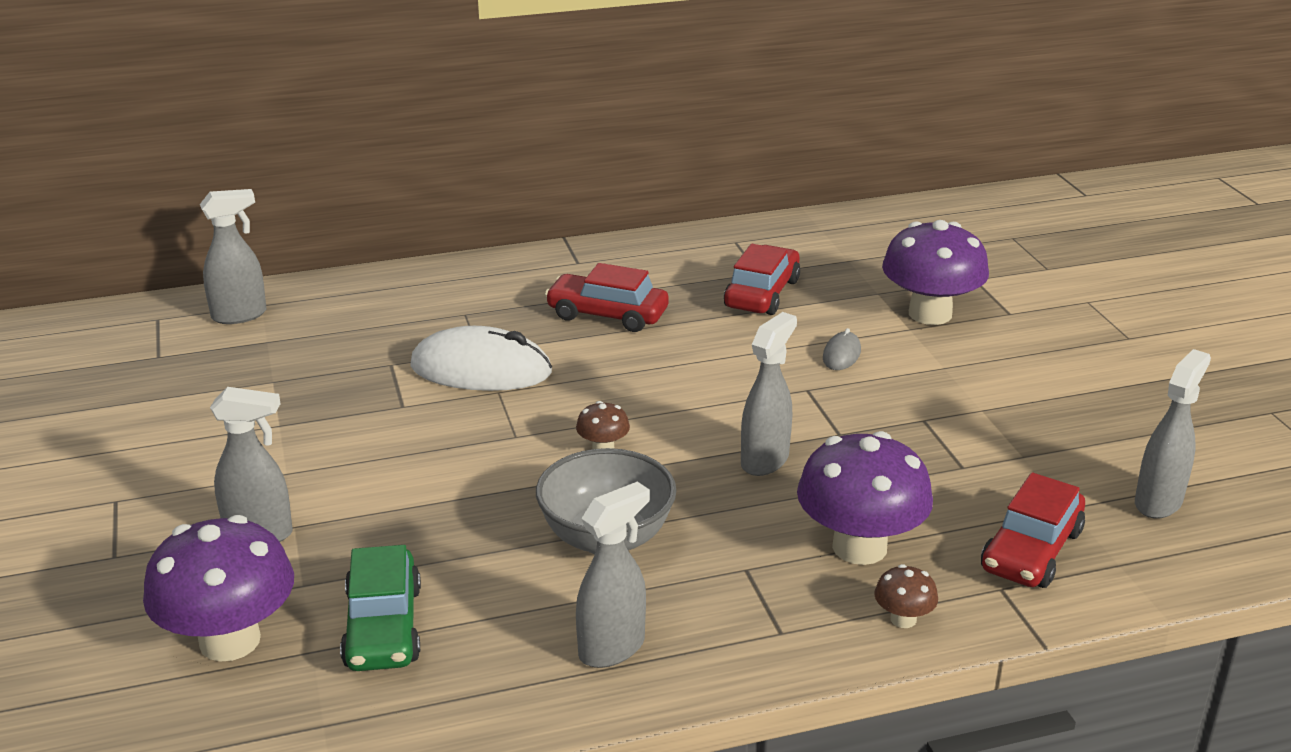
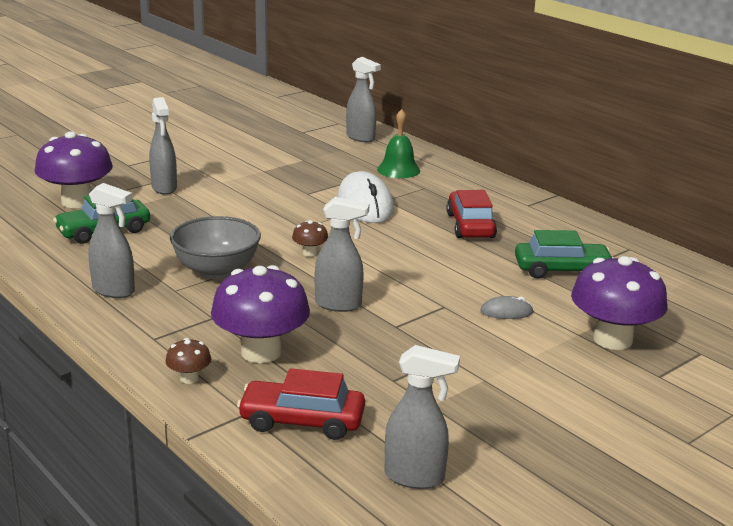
camera: 65 degrees right, 5 degrees down
(388, 316) = (398, 170): none -> green bell
(762, 294) = (561, 270): red car -> green car

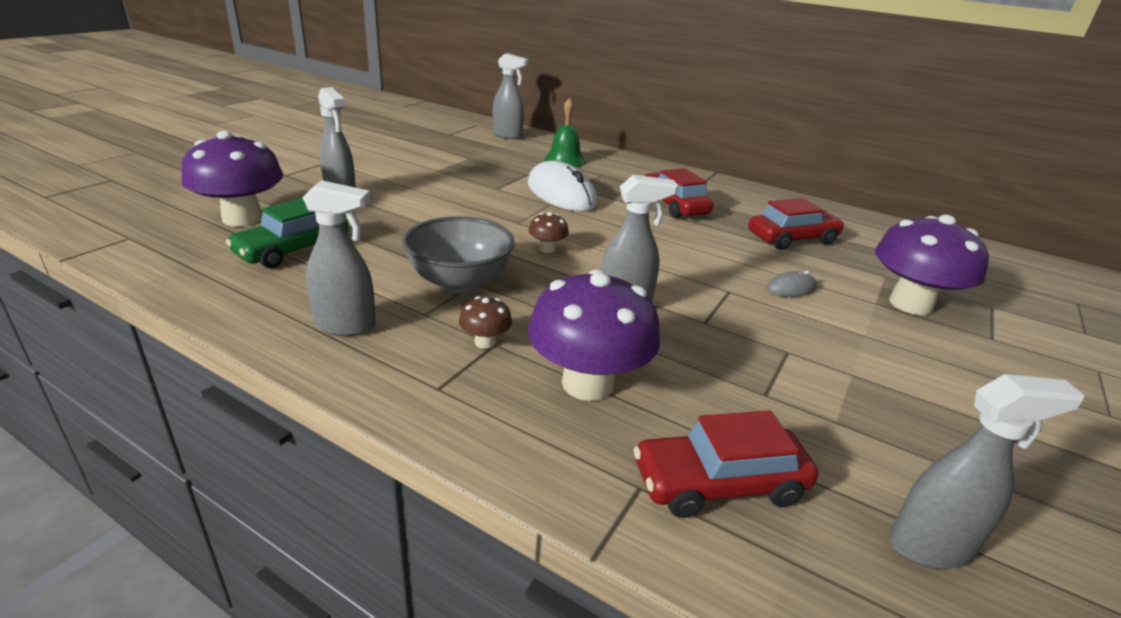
camera: 20 degrees left, 5 degrees up
(189, 378) = (525, 444): brown mushroom -> brown mushroom (485, 342)
(561, 270) = (792, 239): green car -> red car

